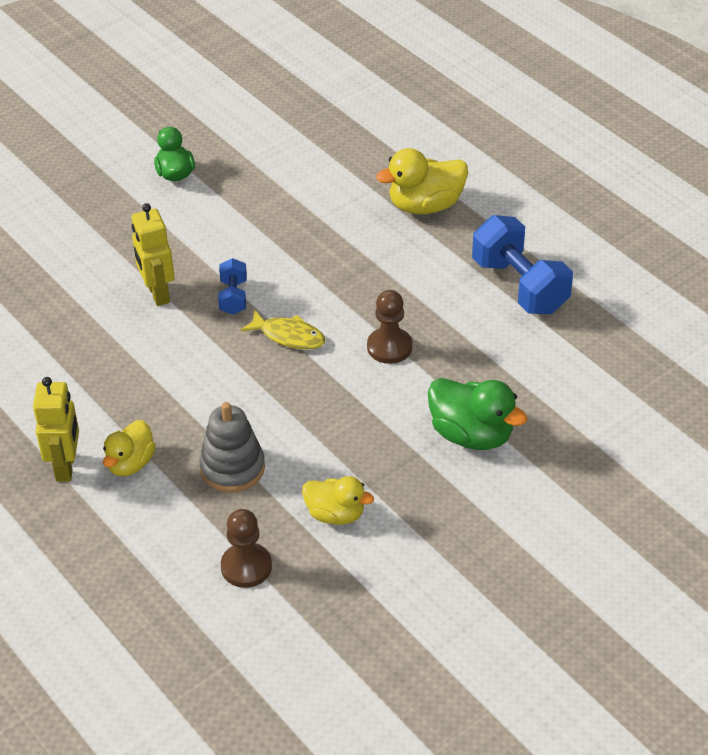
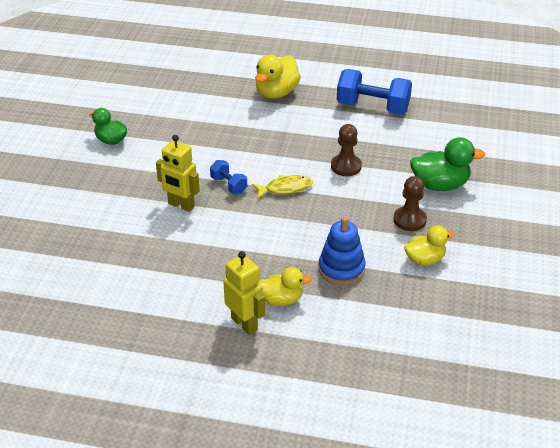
camera: 40 degrees left, 5 degrees down
(130, 463) = (281, 300): yellow duck -> yellow duck turned 75 degrees counterclockwise
(232, 468) = (341, 269): grey stacking toy -> blue stacking toy
(246, 567) = (414, 312): brown pawn -> brown pawn (409, 220)

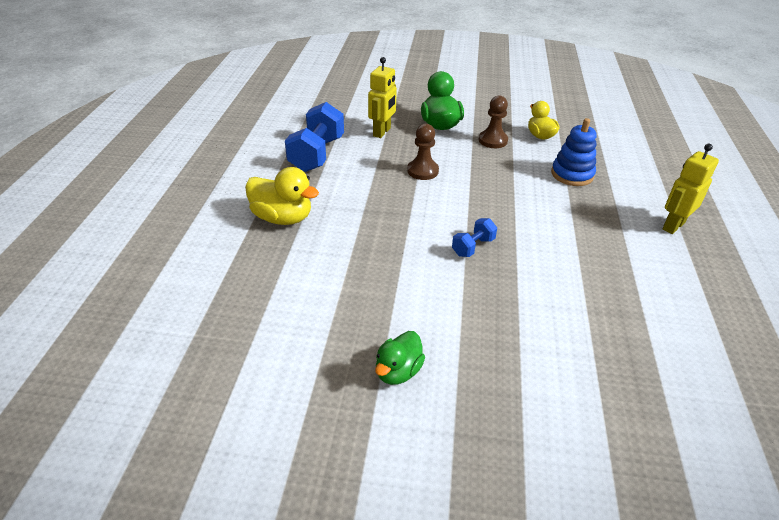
camera: 95 degrees left, 0 degrees up
(181, 205) = (521, 282): yellow robot -> yellow robot (382, 132)
(281, 300) = (630, 206): yellow duck -> none
(285, 188) = (468, 207): yellow fish -> none

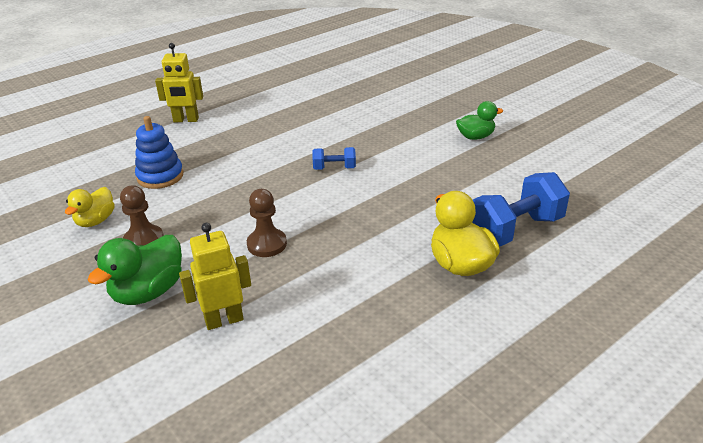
camera: 135 degrees left, 5 degrees down
(317, 154) = (341, 329): blue dumbbell -> blue dumbbell (515, 229)

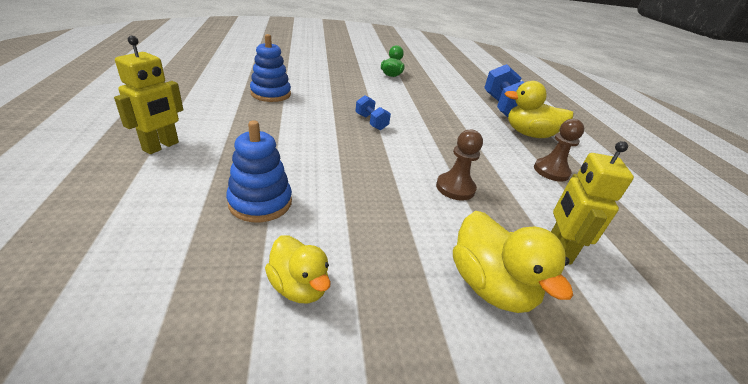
camera: 65 degrees left, 0 degrees up
(144, 240) = (386, 257): brown pawn -> brown pawn (551, 171)
(148, 292) = (490, 286): green duck -> yellow duck
(317, 111) = (271, 94): none -> blue stacking toy
(334, 168) = (371, 122): blue dumbbell -> blue dumbbell turned 60 degrees counterclockwise

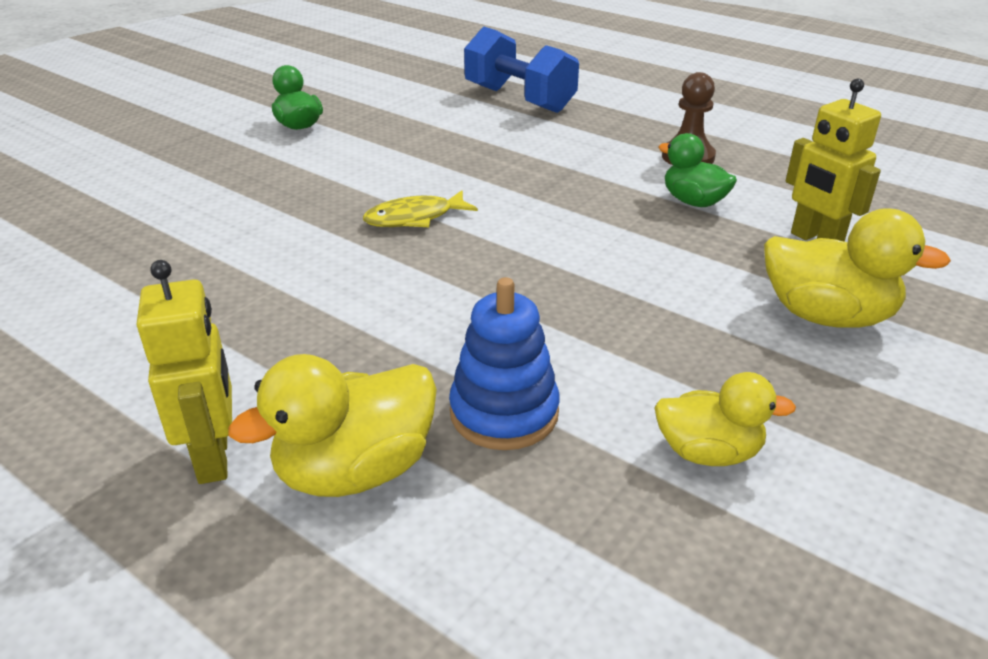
camera: 40 degrees left, 0 degrees up
(271, 94) = (188, 266): blue stacking toy -> none
(371, 122) = (414, 218): blue dumbbell -> yellow fish
(455, 188) = (646, 240): brown pawn -> none
(515, 189) = (693, 201): none -> green duck
(529, 134) = (600, 121): yellow duck -> yellow duck (355, 470)

